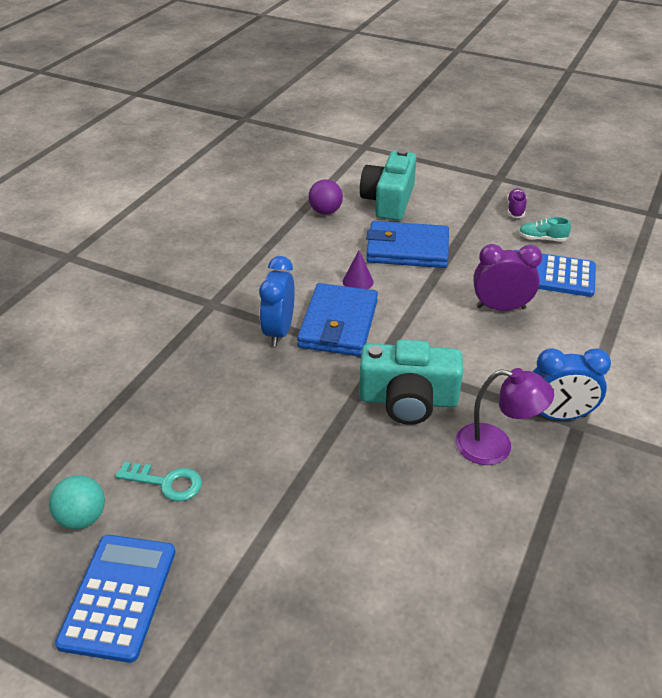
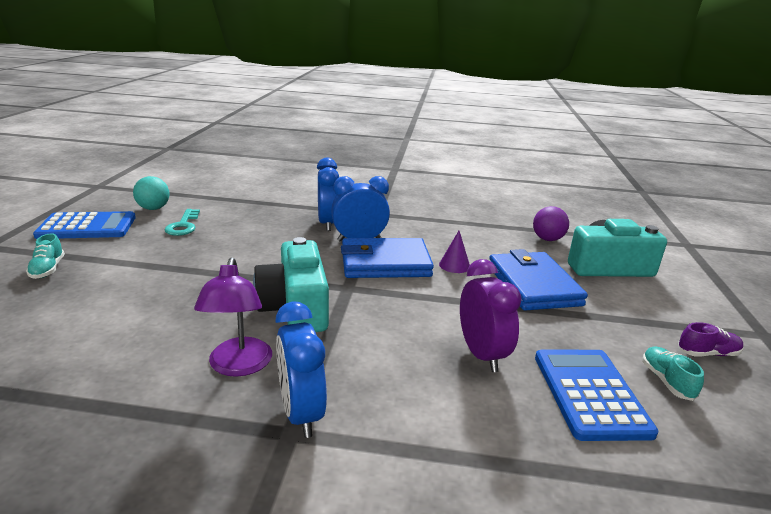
camera: 70 degrees right, 15 degrees down
(222, 347) = (328, 223): none -> blue clock
(253, 624) = (48, 269): none -> turquoise shoe

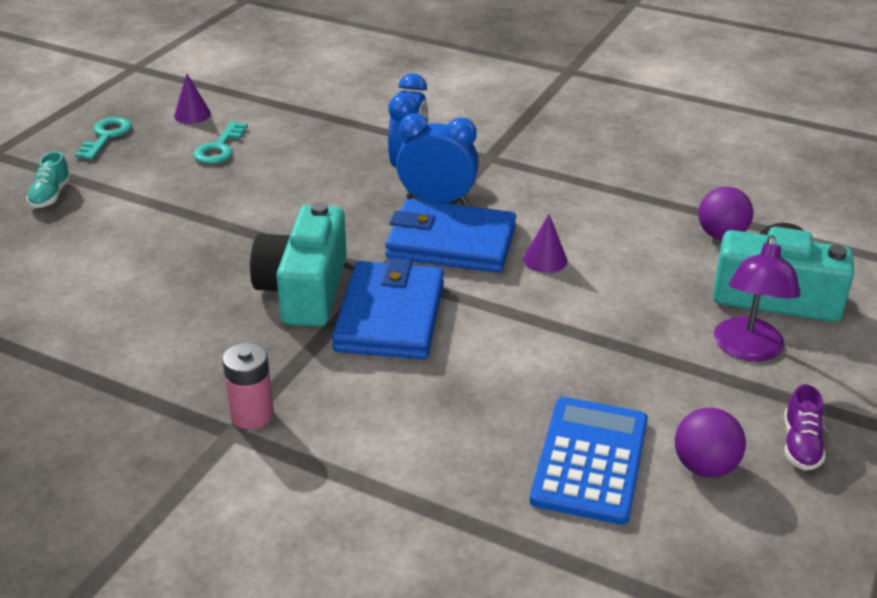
camera: 20 degrees right, 10 degrees up
(87, 227) = (106, 136): blue calculator -> turquoise key
(153, 208) = (192, 114): turquoise ball -> purple cone
(238, 366) = (211, 352): purple lamp -> purple lamp (747, 350)
(301, 413) = (252, 415): blue clock -> pink battery
(481, 354) = (492, 389): purple clock -> none
(533, 285) = (636, 307): blue wallet -> blue wallet (390, 316)
(666, 381) = (704, 466): turquoise shoe -> purple ball
(707, 353) = (800, 444): purple shoe -> purple shoe turned 90 degrees clockwise

